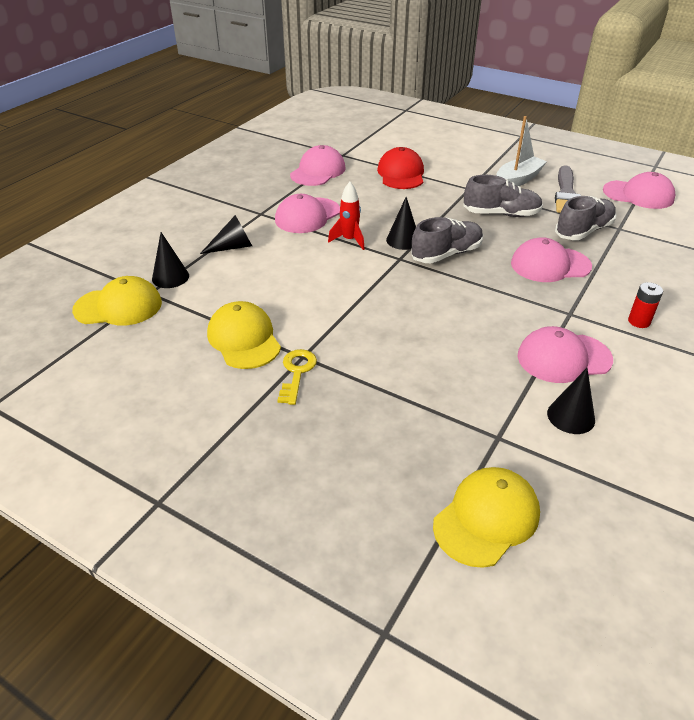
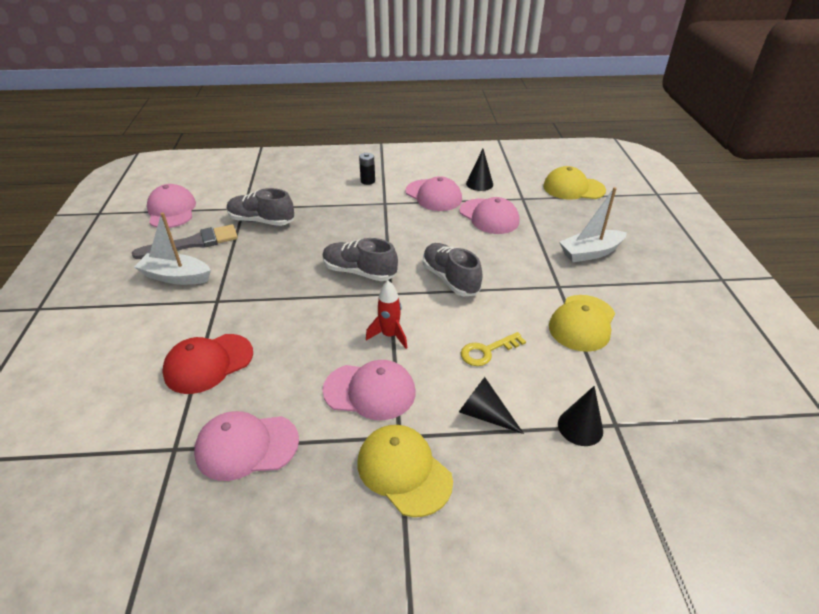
camera: 125 degrees left, 0 degrees up
(118, 306) = (657, 432): yellow cap -> yellow cap (404, 471)
(297, 372) = (575, 281): yellow key -> yellow key (487, 351)
(325, 418) = (590, 253): none -> white boat
(403, 240) = (358, 303): black cone -> none
(501, 214) = (261, 266): grey shoe -> grey shoe (450, 279)
(550, 265) = (329, 223): pink cap -> pink cap (489, 216)
(639, 321) = (368, 181): red battery -> black battery

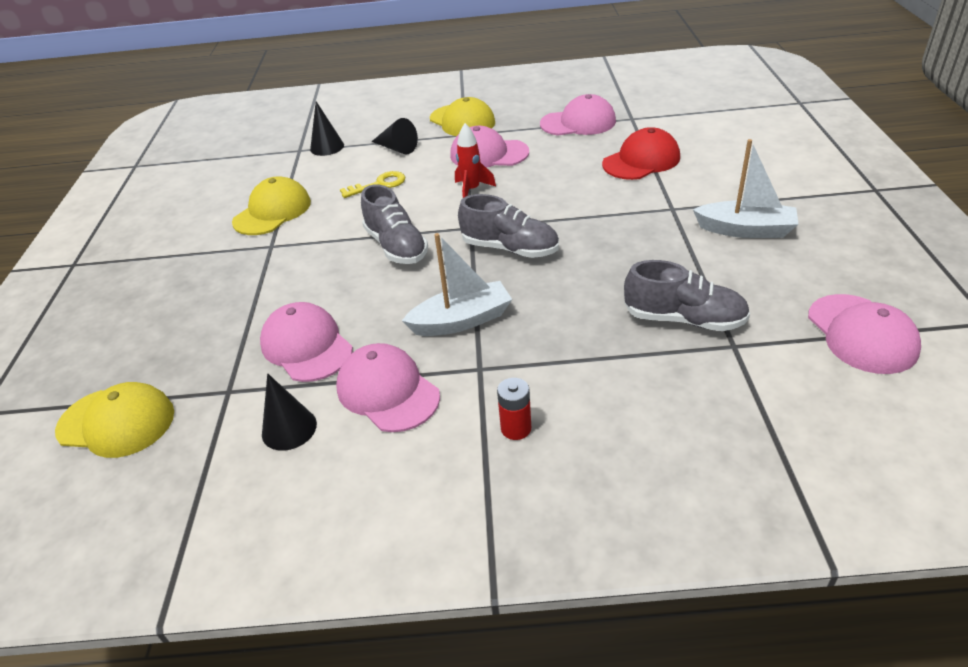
camera: 175 degrees left, 0 degrees up
(193, 243) = (765, 275): grey brush -> none
(368, 181) = (516, 428): black battery -> red battery
(590, 253) = (198, 290): white boat -> white boat (461, 321)

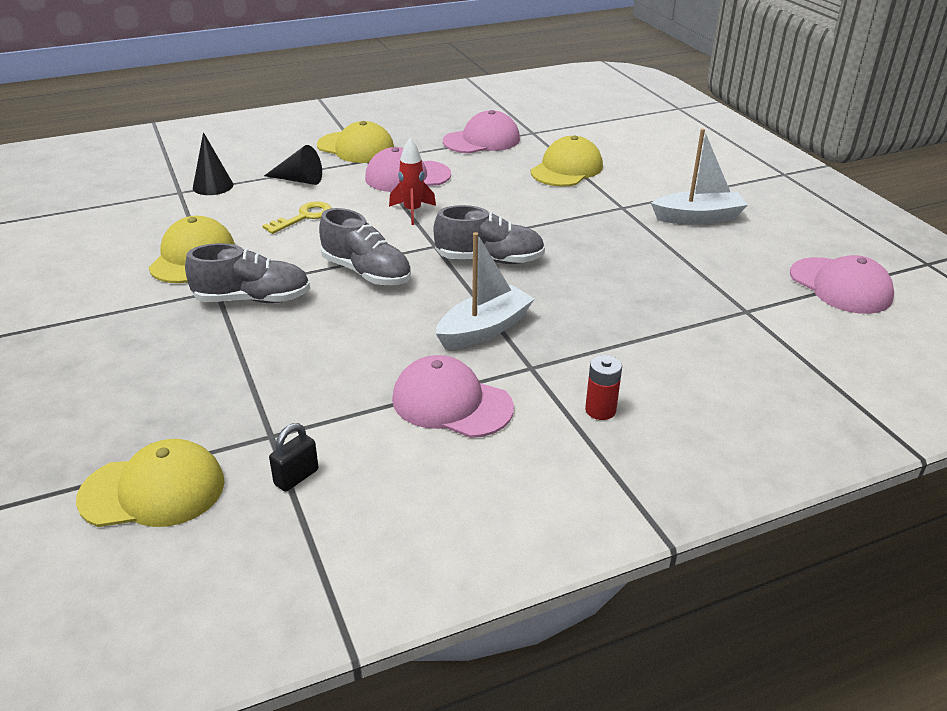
camera: 25 degrees left, 5 degrees down
(222, 436) = (296, 477): none -> black padlock
(289, 428) = (368, 455): black cone -> none
(306, 346) = (332, 378): pink cap -> none
(641, 161) = (566, 169): red cap -> yellow cap
(684, 319) = (691, 297): grey shoe -> grey shoe (252, 299)

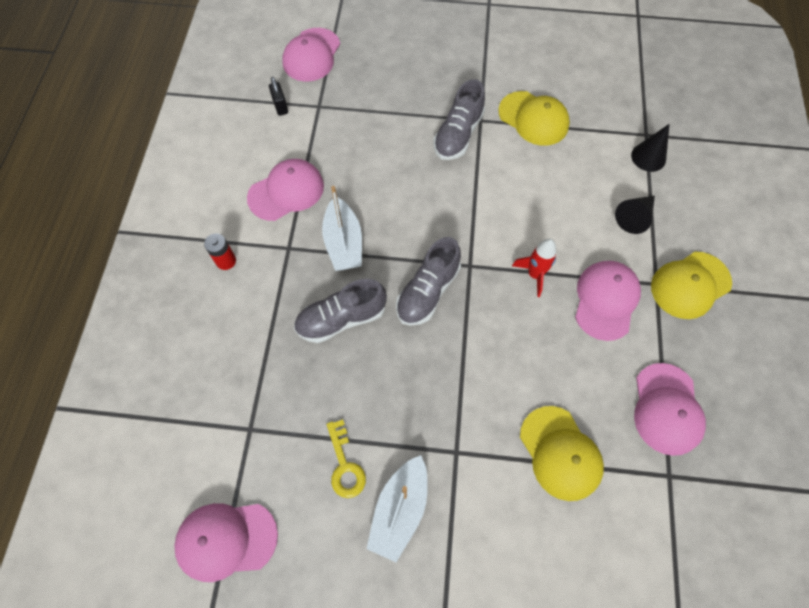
camera: 120 degrees right, 30 degrees up
(153, 490) = (311, 55): yellow cap -> pink cap
(304, 217) = (562, 198): yellow key -> yellow key (345, 465)
(366, 273) = (455, 206): grey shoe -> grey shoe (341, 319)

